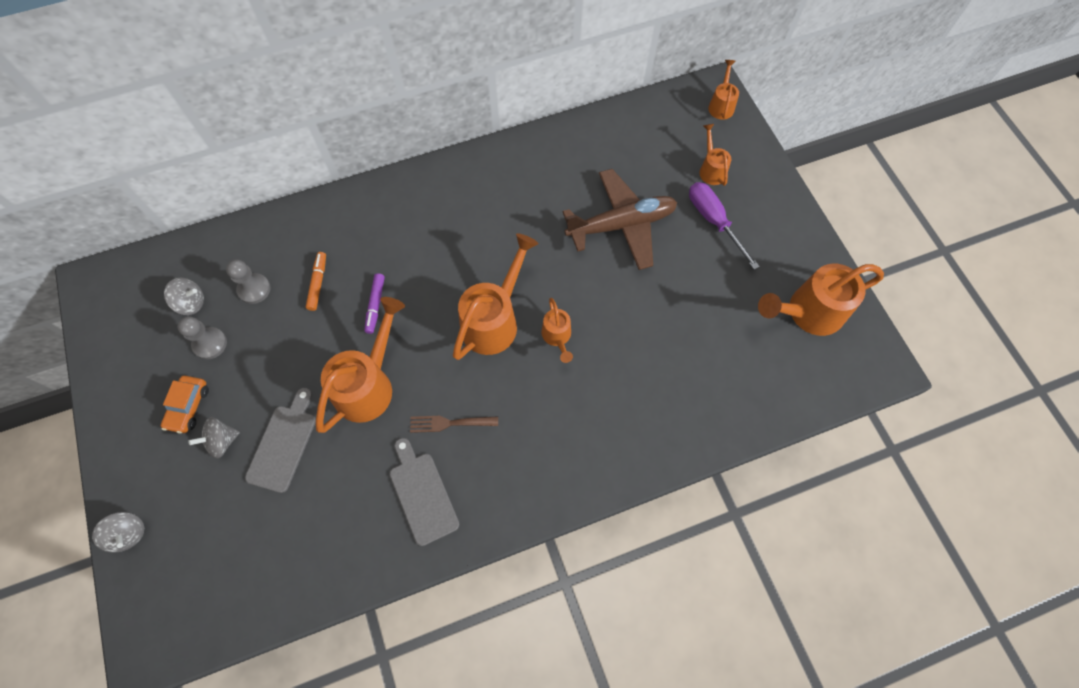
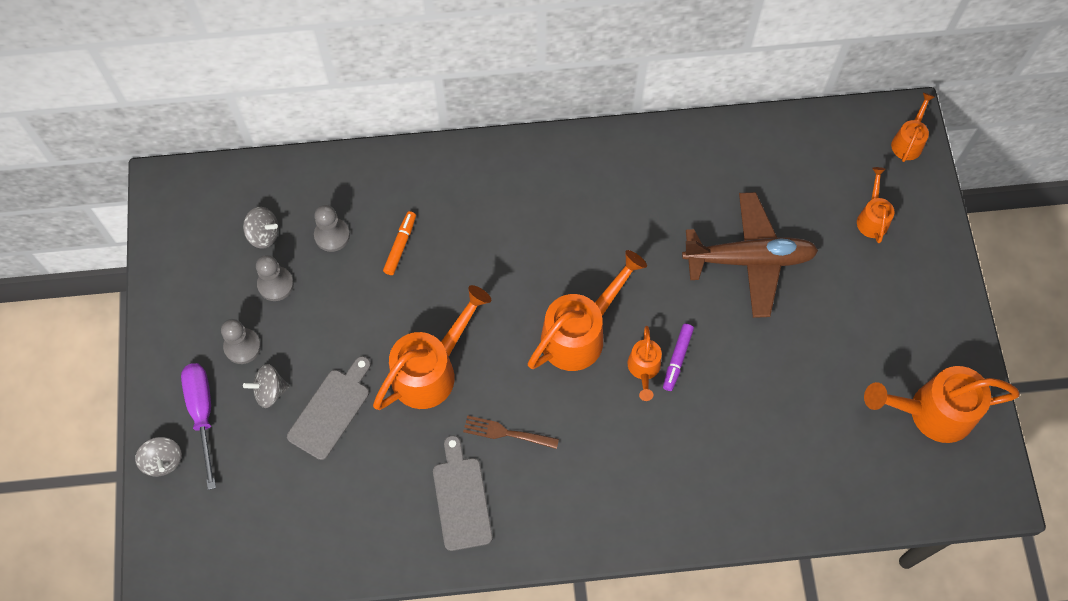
camera: 15 degrees right, 0 degrees up
(188, 407) = (242, 346): orange car -> grey pawn
(375, 305) = (456, 285): purple marker -> purple marker (677, 359)
(713, 221) = (856, 281): purple screwdriver -> purple screwdriver (202, 414)

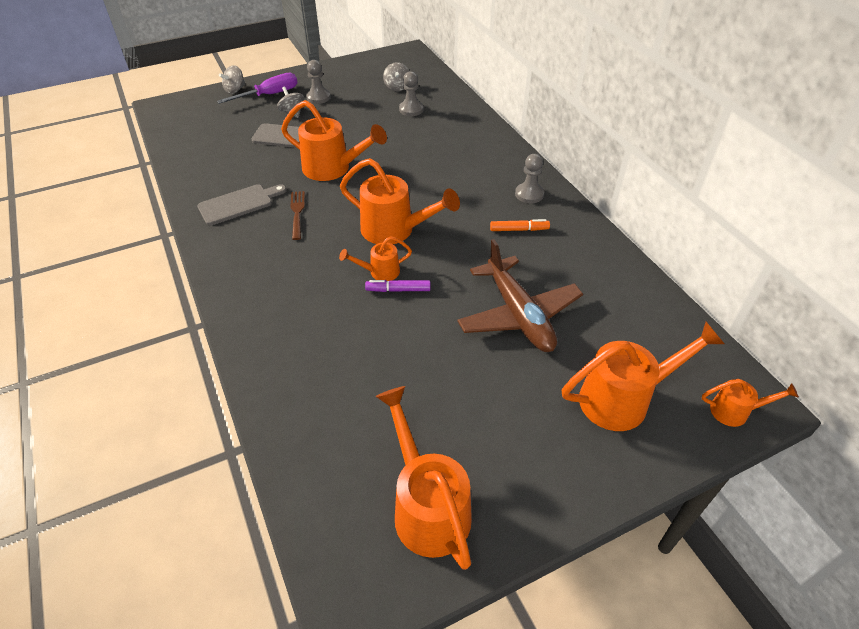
camera: 70 degrees right, 20 degrees down
(275, 284) = (366, 98): grey pawn -> grey pawn (529, 194)
(400, 245) = (419, 135): orange marker -> orange marker (519, 229)
(872, 218) = (623, 399): orange watering can -> orange watering can, size x1.90

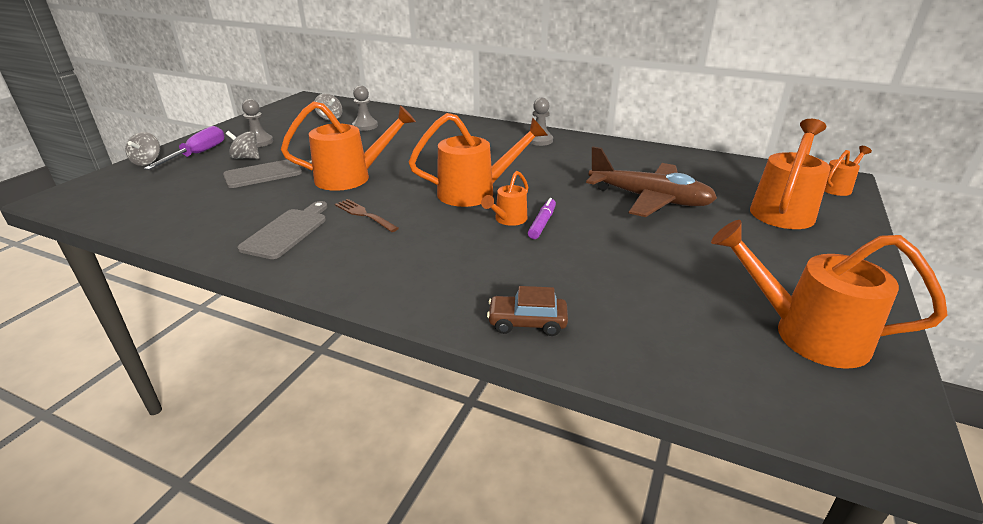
camera: 40 degrees left, 15 degrees down
(273, 367) = (527, 322): none -> brown car
(398, 290) = (542, 223): purple marker -> purple marker turned 150 degrees clockwise
(519, 229) = (566, 159): orange marker -> none

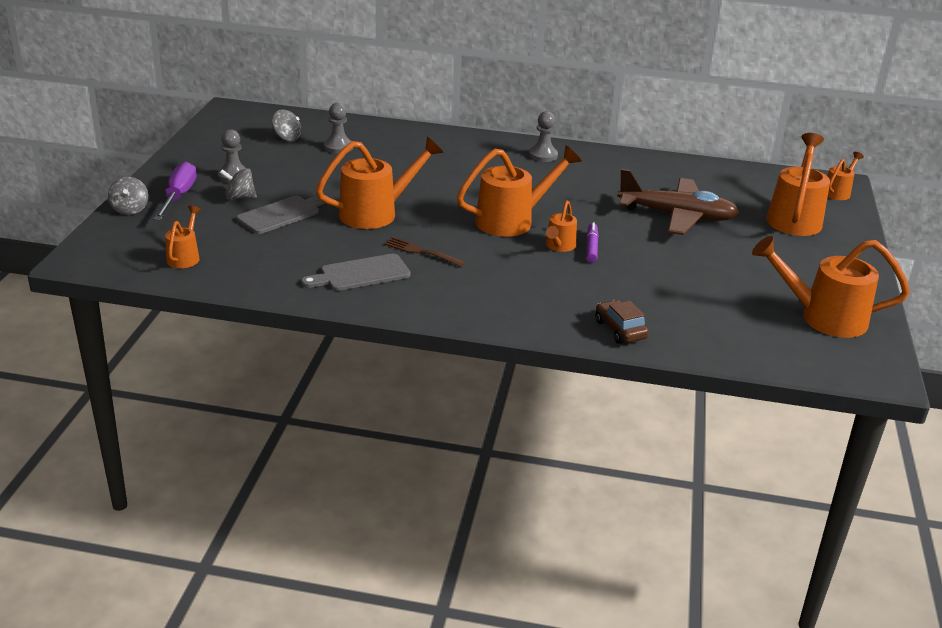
camera: 15 degrees left, 0 degrees up
(144, 203) = (185, 257): none -> orange watering can
(287, 231) = (361, 274): grey cutting board -> grey cutting board turned 120 degrees counterclockwise
(527, 322) = (620, 329): brown car -> brown car turned 75 degrees clockwise

